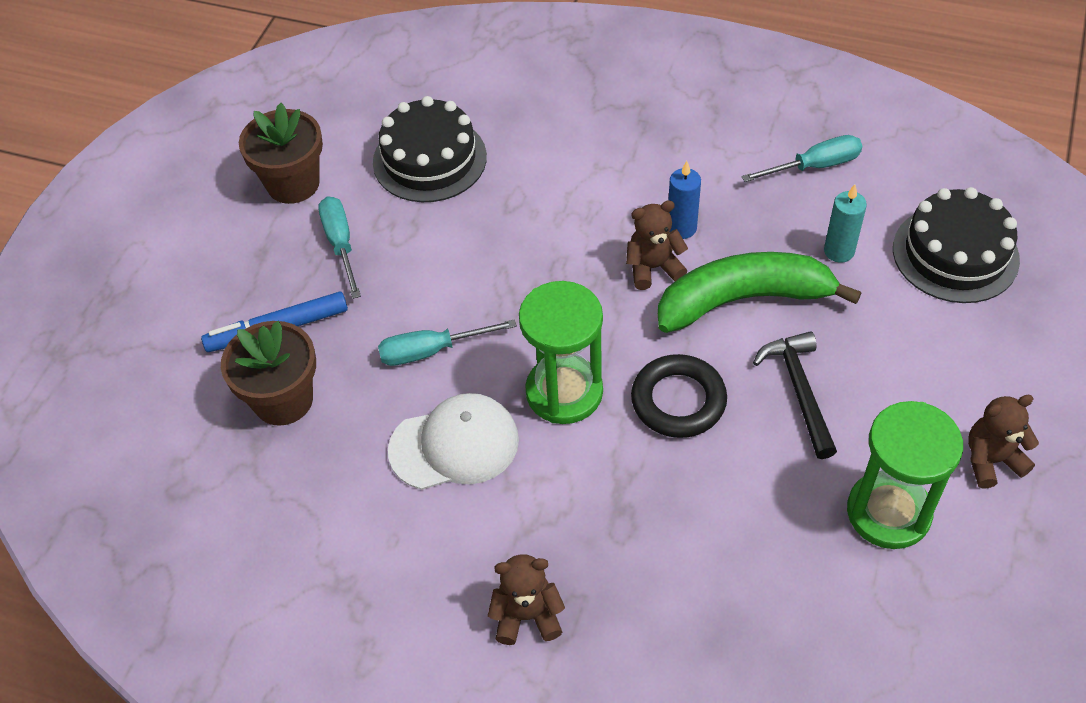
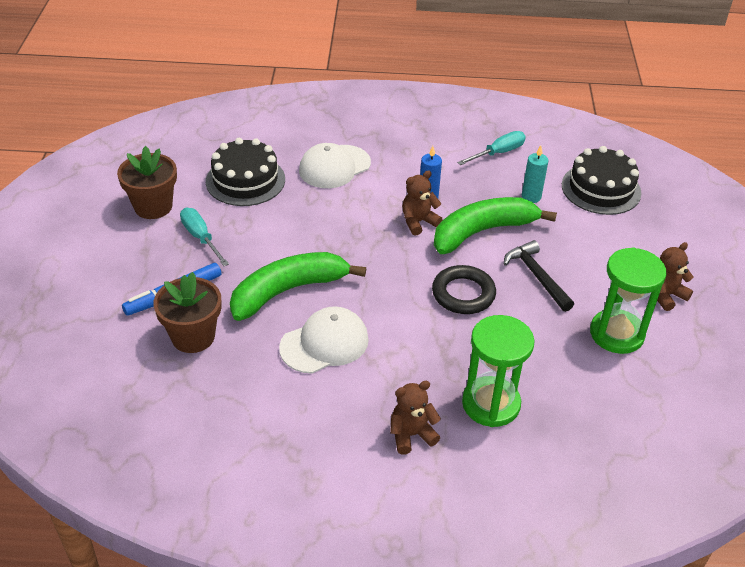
camera: 20 degrees left, 10 degrees down
(431, 351) = (288, 291): turquoise screwdriver -> green banana
(561, 155) = (334, 167): none -> white cap
(564, 392) = (387, 301): green hourglass -> green hourglass (491, 404)

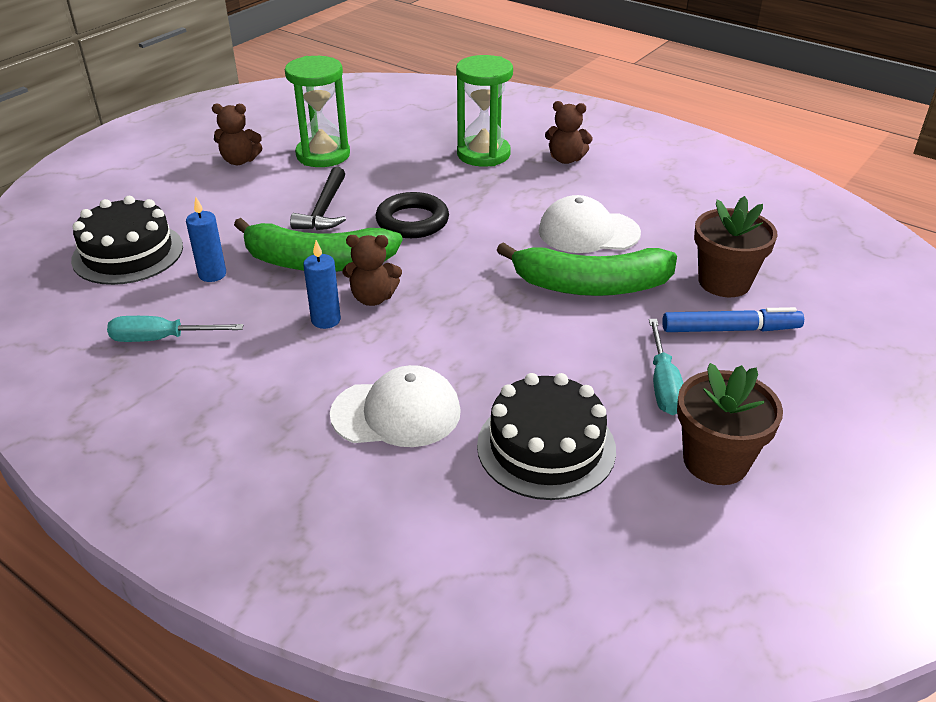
camera: 145 degrees left, 5 degrees down
(531, 197) = (212, 274): turquoise candle -> blue candle

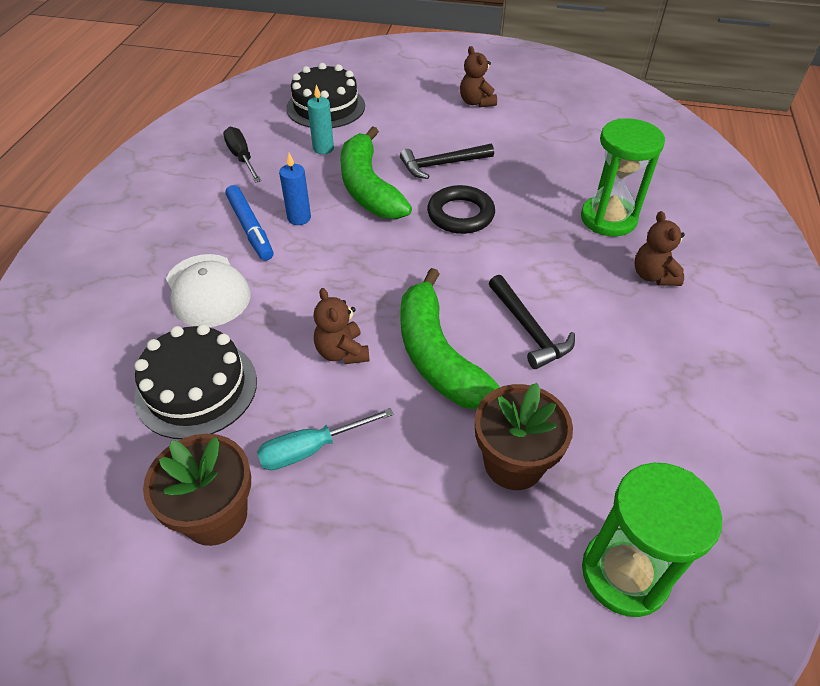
camera: 65 degrees right, 10 degrees up
(162, 339) = (242, 157): turquoise screwdriver -> black screwdriver
(212, 274) = (323, 148): blue candle -> turquoise candle
(323, 155) = (521, 135): green hourglass -> green hourglass (624, 573)
(373, 298) = (339, 231): brown teddy bear -> brown teddy bear (342, 352)
(588, 232) = (529, 329): white cap -> black hammer
(730, 329) = (428, 486): blue marker -> blue marker (250, 228)

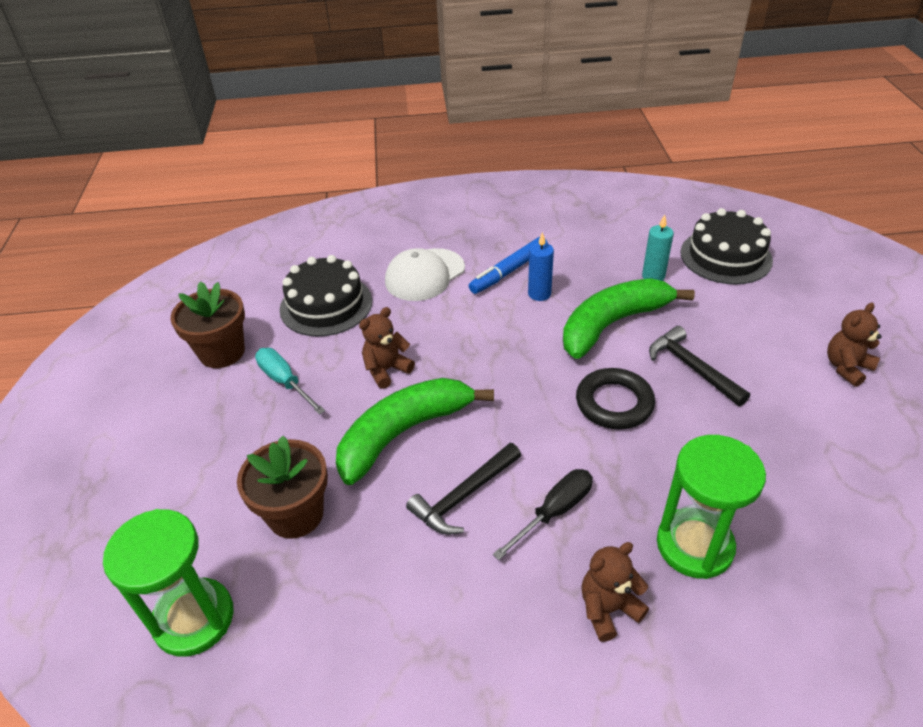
camera: 75 degrees right, 5 degrees down
(242, 157) = (601, 234): black screwdriver -> black screwdriver (554, 512)

